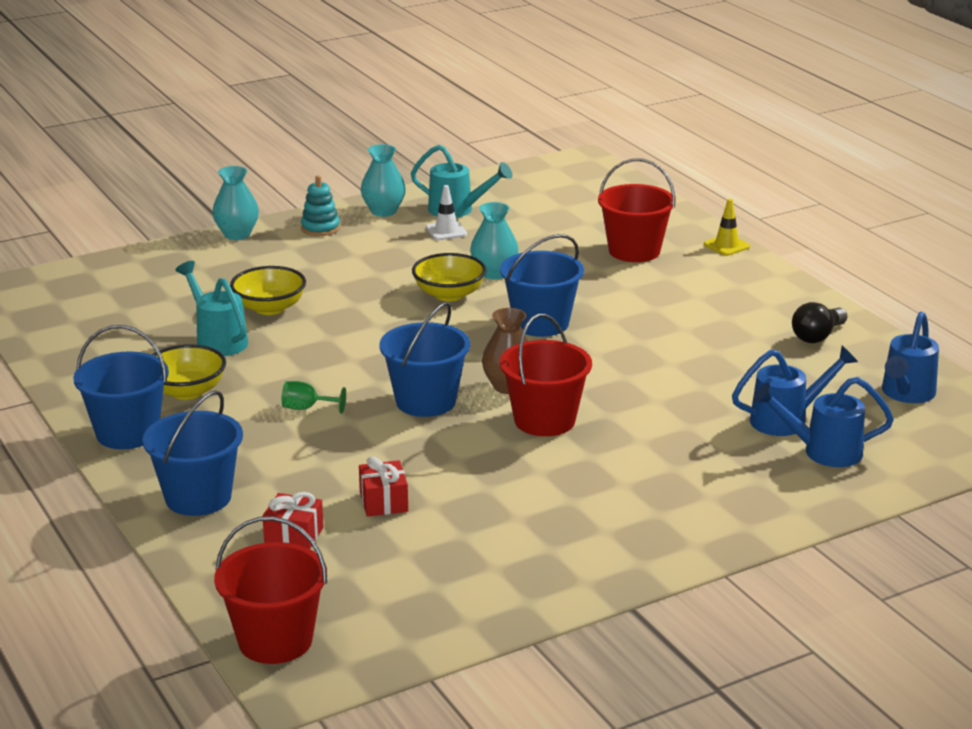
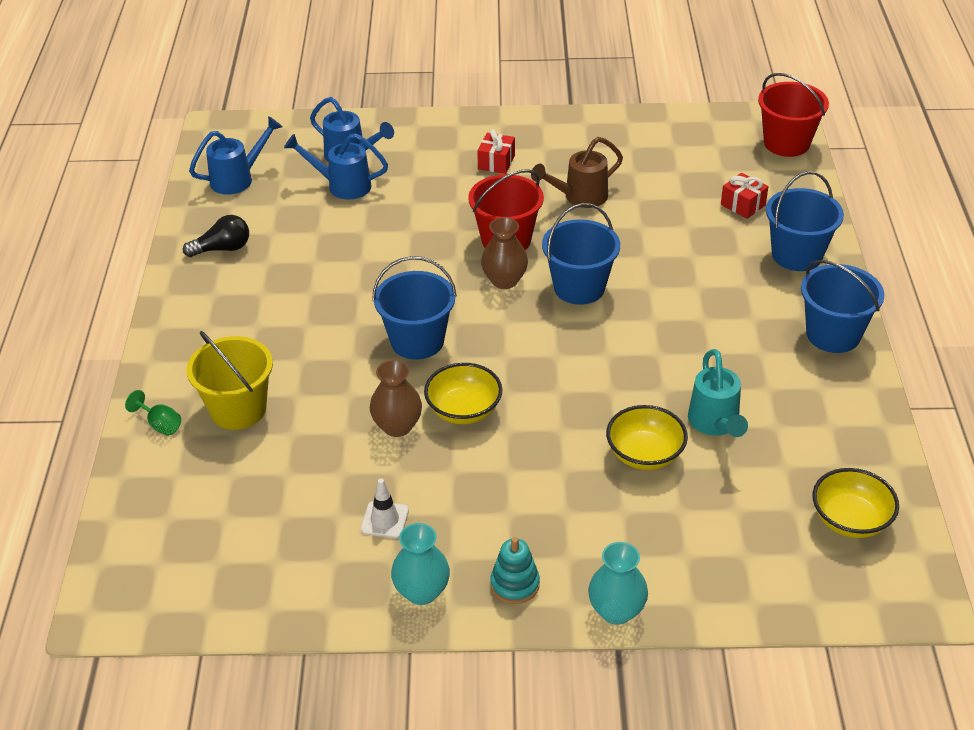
camera: 150 degrees left, 15 degrees up
(187, 391) = (768, 366): yellow bowl -> yellow bowl (850, 520)
(307, 408) = (676, 312): green goblet -> green goblet (160, 424)
(383, 502) = (668, 211): red gift -> red gift (496, 162)
(457, 210) = (340, 558): turquoise watering can -> none
(494, 273) = (397, 426): turquoise vase -> brown vase
(504, 486) = (580, 197): none -> brown watering can
(634, 251) = (238, 409): red bucket -> yellow bucket
(726, 245) = (149, 384): yellow traffic cone -> none

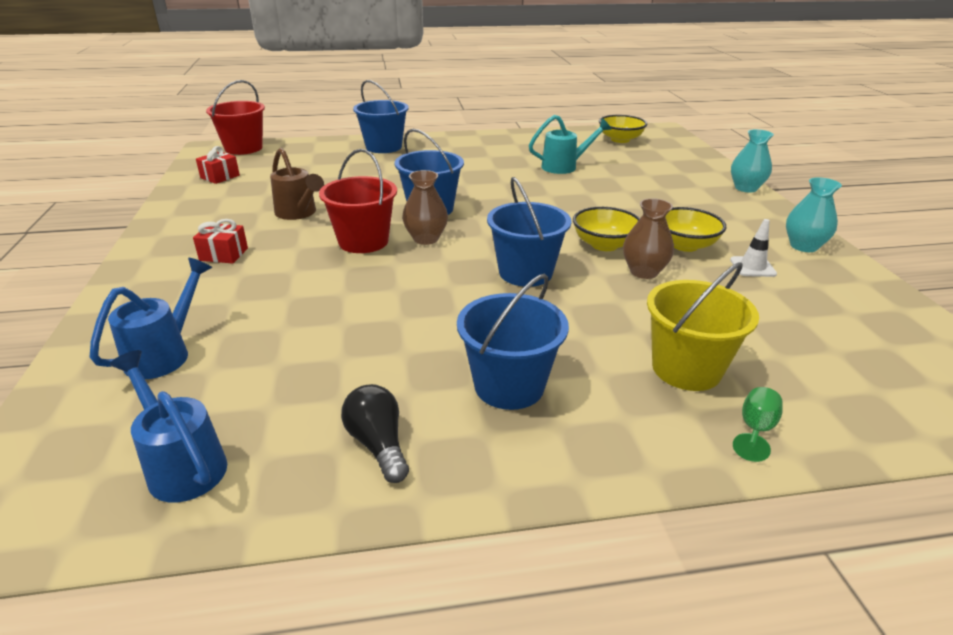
camera: 100 degrees left, 10 degrees down
(342, 186) = (237, 351): blue watering can -> none
(515, 584) = (759, 216): turquoise stacking toy -> none
(645, 454) = (607, 184): yellow bowl -> yellow bowl (684, 245)
(743, 205) = (322, 160): red gift -> red gift (220, 177)
(833, 334) = (465, 140): blue bucket -> blue bucket (509, 386)

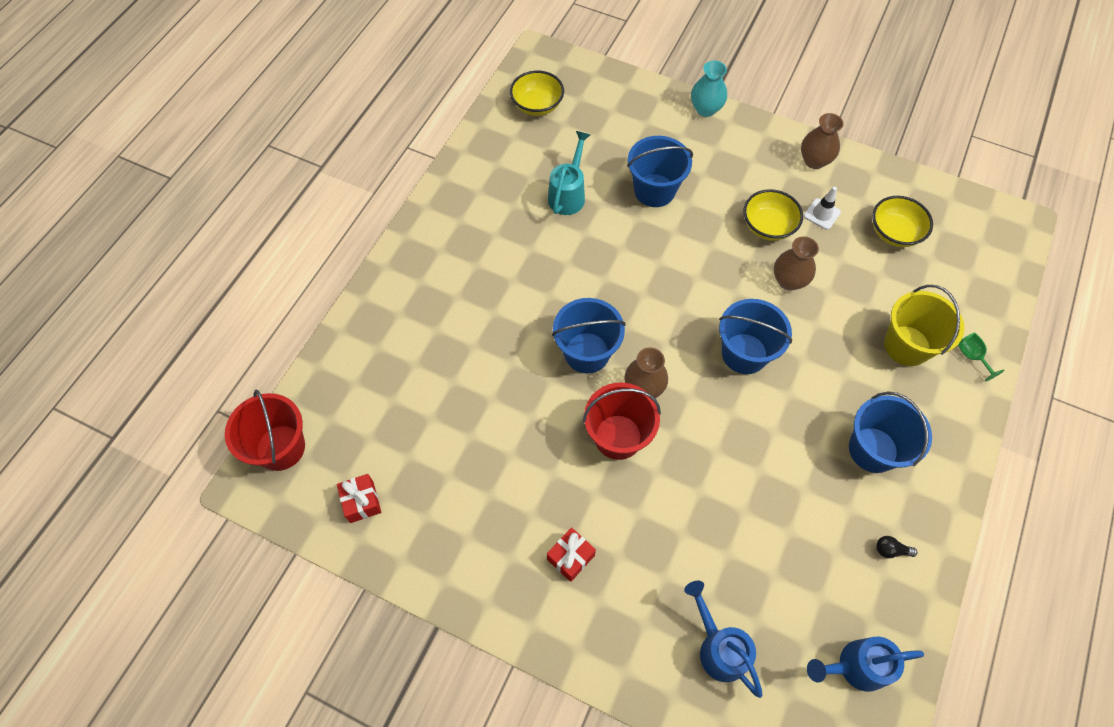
camera: 55 degrees left, 30 degrees up
(298, 213) = (520, 463): brown watering can -> none
(378, 444) = (890, 550): black light bulb -> black light bulb, size x0.59
(384, 147) = (393, 309): blue bucket -> blue bucket (654, 190)
(604, 245) = (735, 274): yellow bowl -> yellow bowl (894, 233)
(803, 246) = (814, 161): turquoise vase -> brown vase

